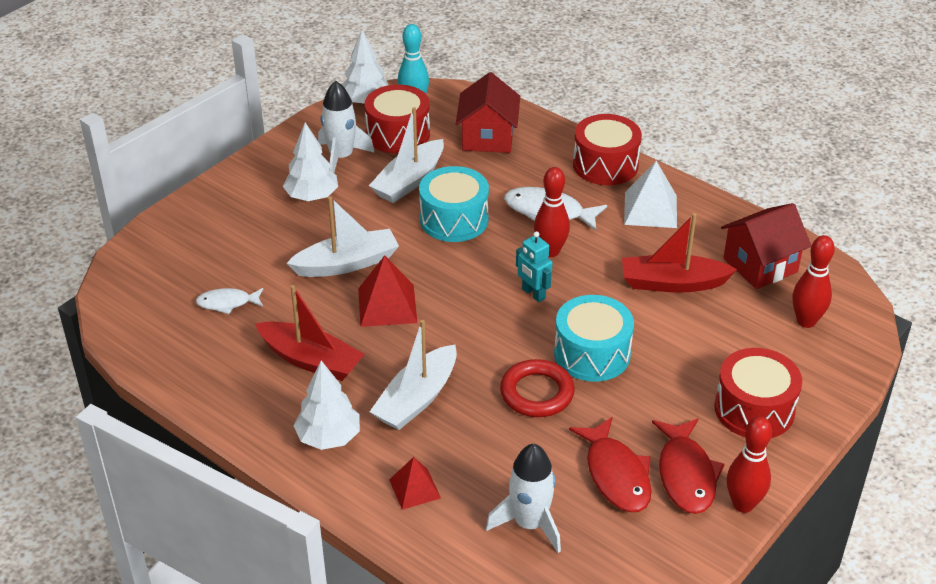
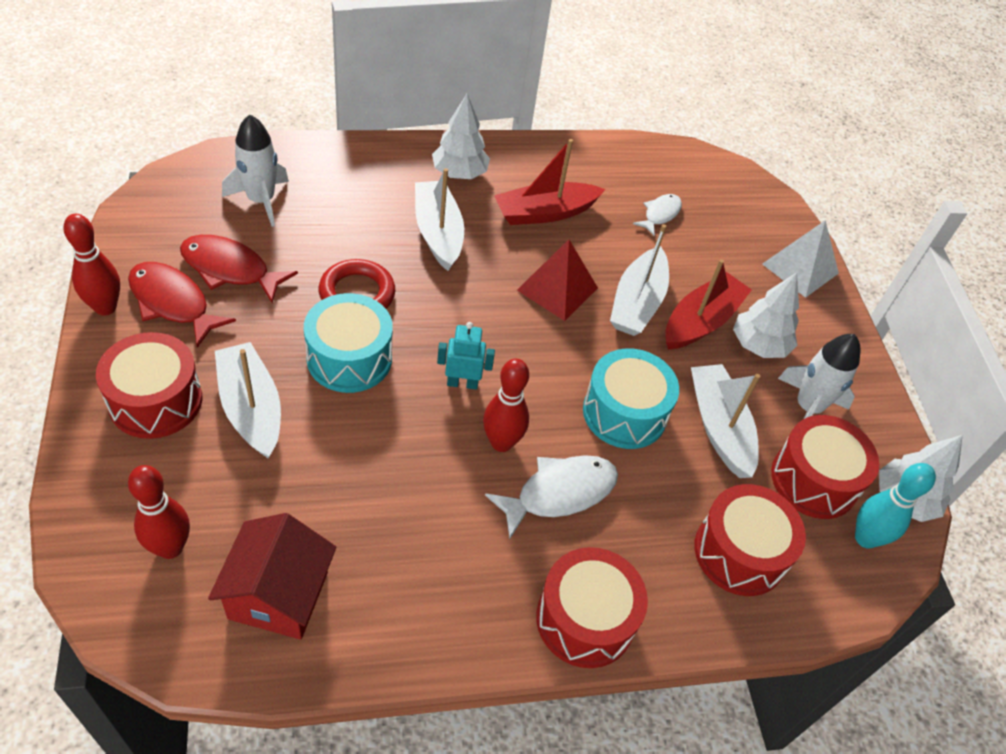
camera: 125 degrees right, 10 degrees up
(414, 488) = (363, 177): red pyramid -> none
(488, 137) = (739, 552): red house -> red drum
(650, 209) = (468, 585): white pyramid -> white pyramid (800, 268)
(672, 283) = (350, 493): red boat -> red boat (701, 321)
(691, 365) = (251, 408): none -> white boat

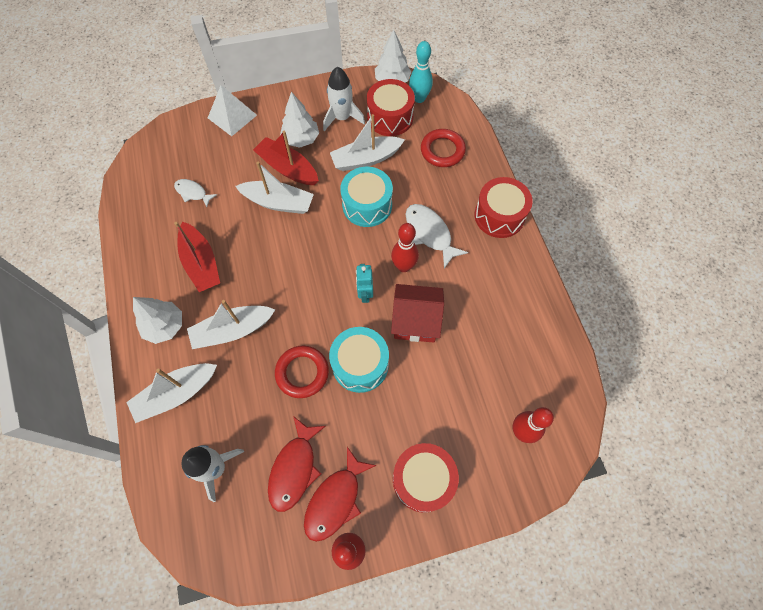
camera: 90 degrees left, 15 degrees up
(251, 408) = (414, 415): white boat -> white boat (176, 394)
(278, 595) = (531, 363): red house -> red house (415, 321)
(557, 289) = (274, 249): red pyramid -> none
(739, 552) = (442, 150): red drum -> red ring

